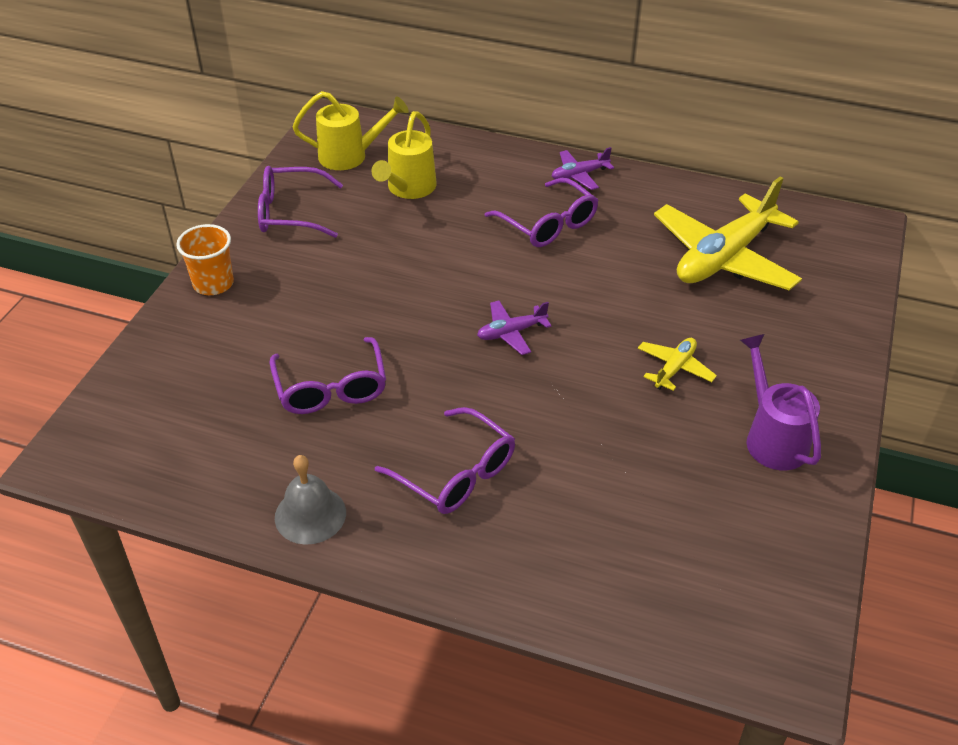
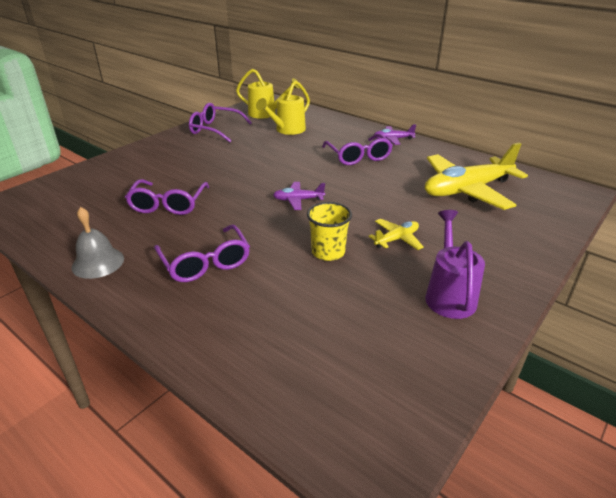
camera: 20 degrees right, 10 degrees down
(213, 283) = (148, 149): orange cup -> none
(601, 413) = (328, 252): none -> yellow cup

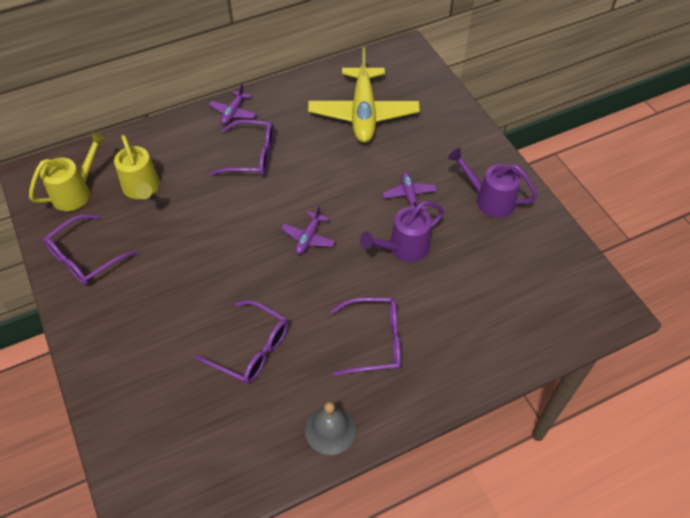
camera: 65 degrees left, 20 degrees up
(328, 252) = (403, 248): yellow cup -> purple watering can
(396, 239) = (409, 196): yellow plane -> purple plane

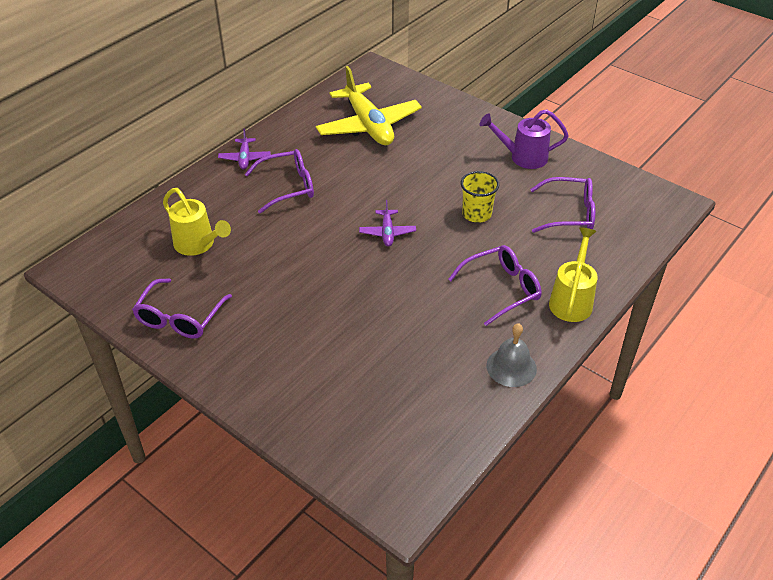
camera: 25 degrees left, 10 degrees down
(76, 192) = (130, 267): yellow watering can -> yellow watering can (572, 300)
(250, 349) = (396, 333): purple glasses -> purple glasses (569, 213)
(403, 248) = (476, 214): purple watering can -> yellow cup
(409, 196) = (454, 175): purple plane -> none

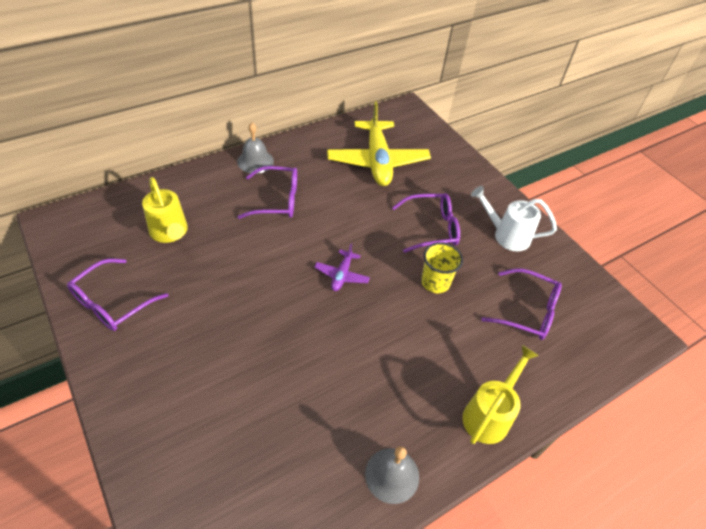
camera: 15 degrees right, 5 degrees up
(245, 158) = (255, 161): purple plane -> grey bell
(501, 289) = (422, 376): purple glasses -> purple glasses (431, 228)
(522, 157) = (506, 235): purple watering can -> white watering can

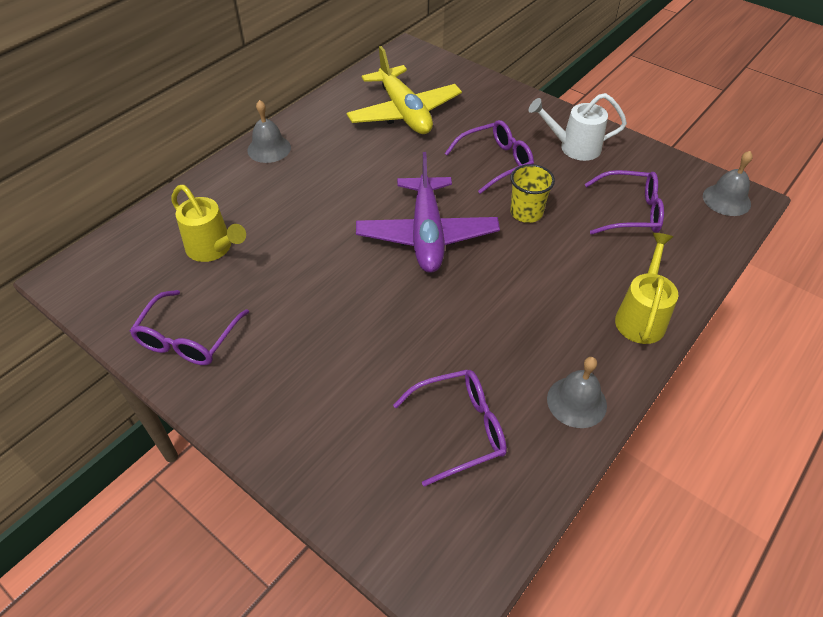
camera: 15 degrees left, 0 degrees up
(276, 200) = (315, 181): purple glasses -> purple glasses (459, 429)
(342, 275) = (427, 234): purple plane -> purple plane, size x2.20
(624, 328) = (726, 200): none -> grey bell

